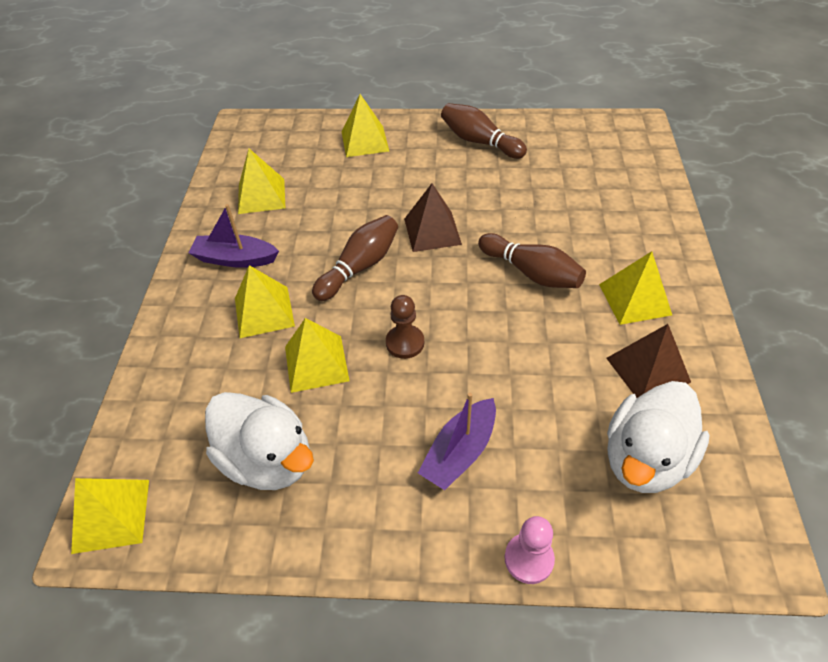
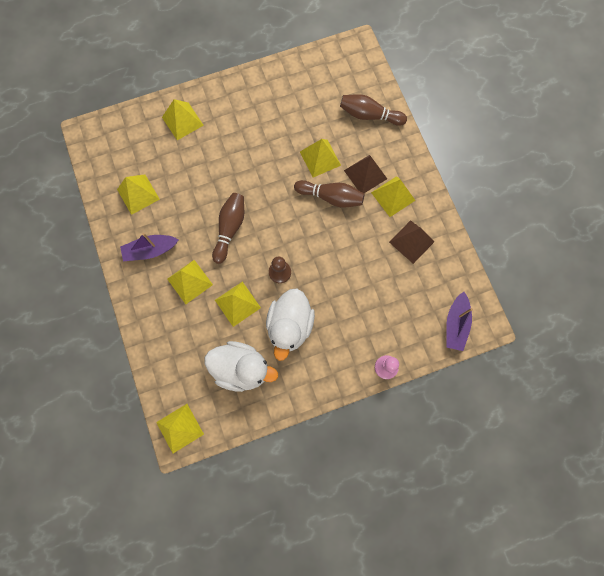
camera: 25 degrees left, 25 degrees up
(432, 231) = (261, 186): brown pyramid -> brown pyramid (365, 174)
(460, 452) = (335, 326): purple boat -> purple boat (455, 324)
(479, 142) = (260, 96): brown bowling pin -> brown bowling pin (369, 115)
(534, 224) = (320, 158): none -> yellow pyramid
(645, 458) = (423, 295): white duck -> white duck (290, 326)

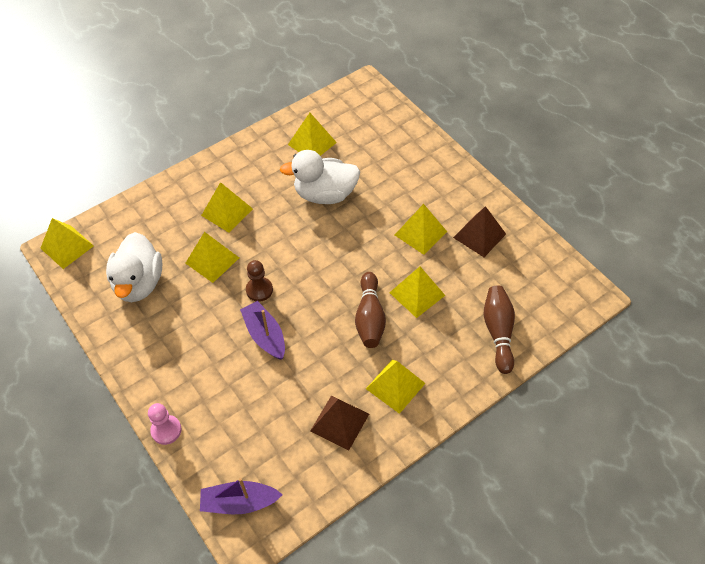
camera: 75 degrees right, 20 degrees down
(150, 250) = (253, 170): purple boat -> purple boat (265, 335)
(182, 121) = (410, 155): yellow pyramid -> yellow pyramid (420, 233)
(230, 229) = (297, 230): brown bowling pin -> none
(290, 326) = (197, 316): white duck -> white duck (325, 194)
(365, 174) = (414, 347): brown pyramid -> brown pyramid (479, 235)

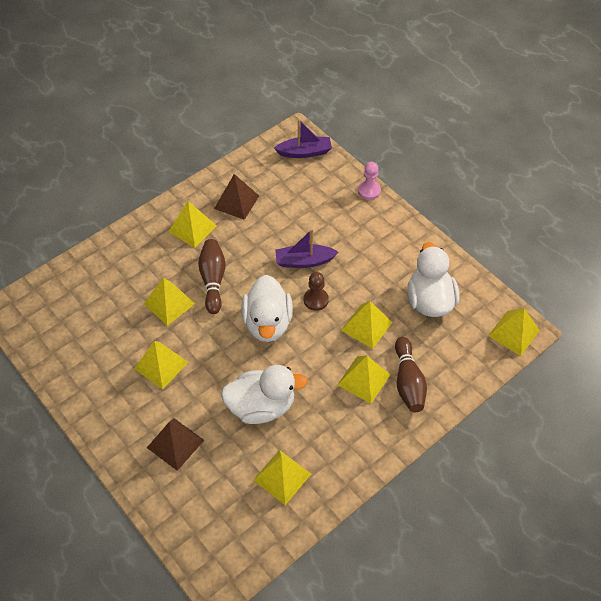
camera: 175 degrees right, 0 degrees up
(265, 335) = (304, 261): purple boat -> purple boat turned 120 degrees clockwise
(313, 268) = (267, 323): none -> white duck
(479, 235) = (101, 365): brown pyramid -> brown pyramid (175, 443)
(498, 332) = (100, 273): brown bowling pin -> brown bowling pin (408, 382)

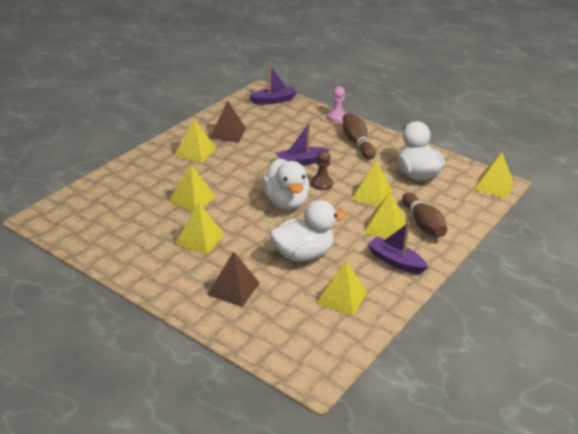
camera: 15 degrees left, 20 degrees down
(213, 280) = (226, 181): brown bowling pin -> brown bowling pin (357, 143)
(357, 434) = (395, 261): none -> purple boat

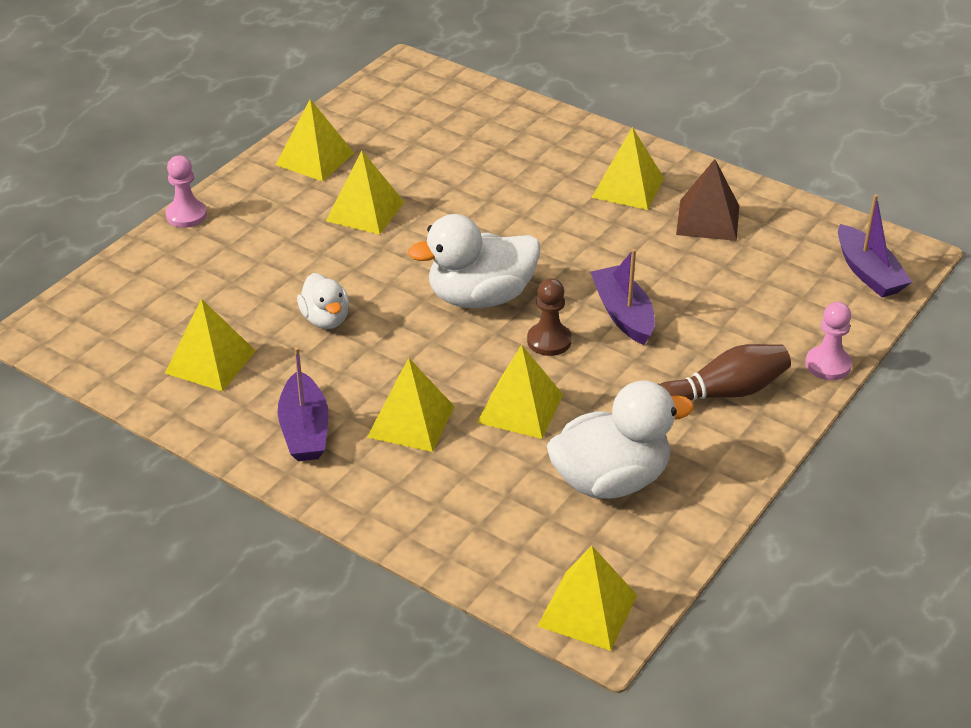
camera: 90 degrees right, 5 degrees up
(190, 314) = (186, 215): none -> pink pawn
(192, 199) = (476, 195): yellow pyramid -> yellow pyramid (315, 158)
(233, 288) = (241, 251): brown pyramid -> none
(303, 254) = (325, 319): white duck -> white duck, size x0.57
(395, 261) = (304, 430): purple boat -> purple boat turned 135 degrees clockwise
(423, 224) = (424, 476): brown bowling pin -> none

